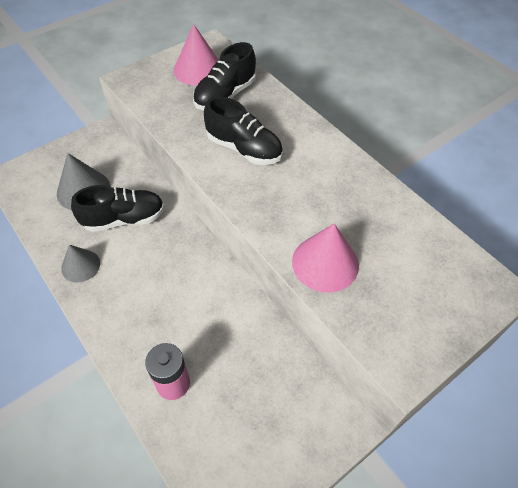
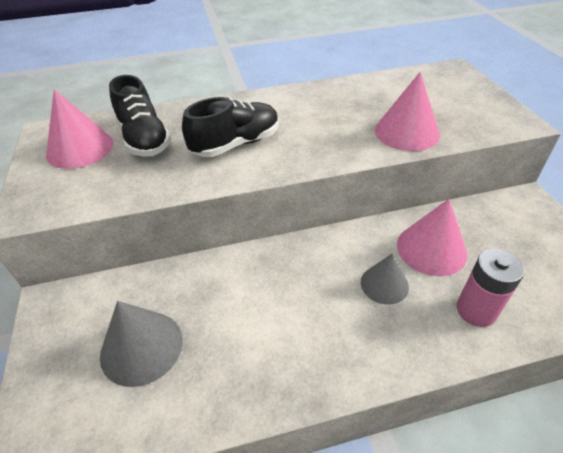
camera: 65 degrees left, 10 degrees down
(80, 265) = (276, 376): grey cone -> grey cone (384, 284)
(124, 219) = (224, 308): black shoe -> none
(232, 339) = (431, 249): none -> pink cone

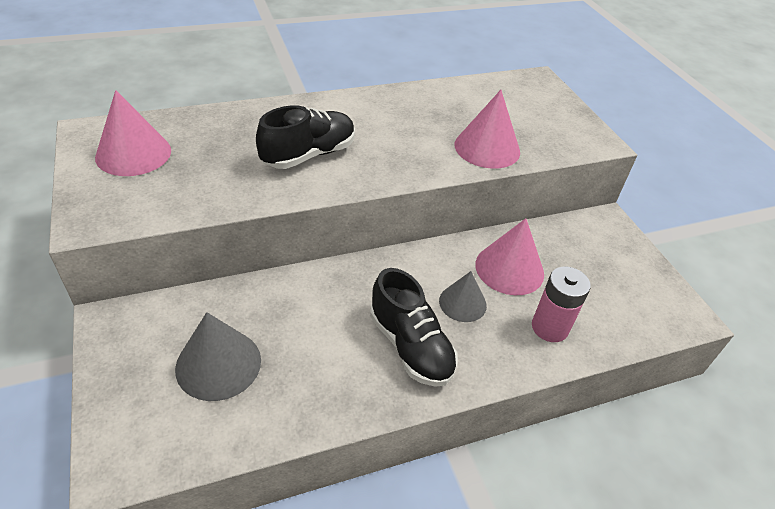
camera: 10 degrees left, 0 degrees up
(144, 139) = (206, 145): black shoe -> black shoe (410, 346)

